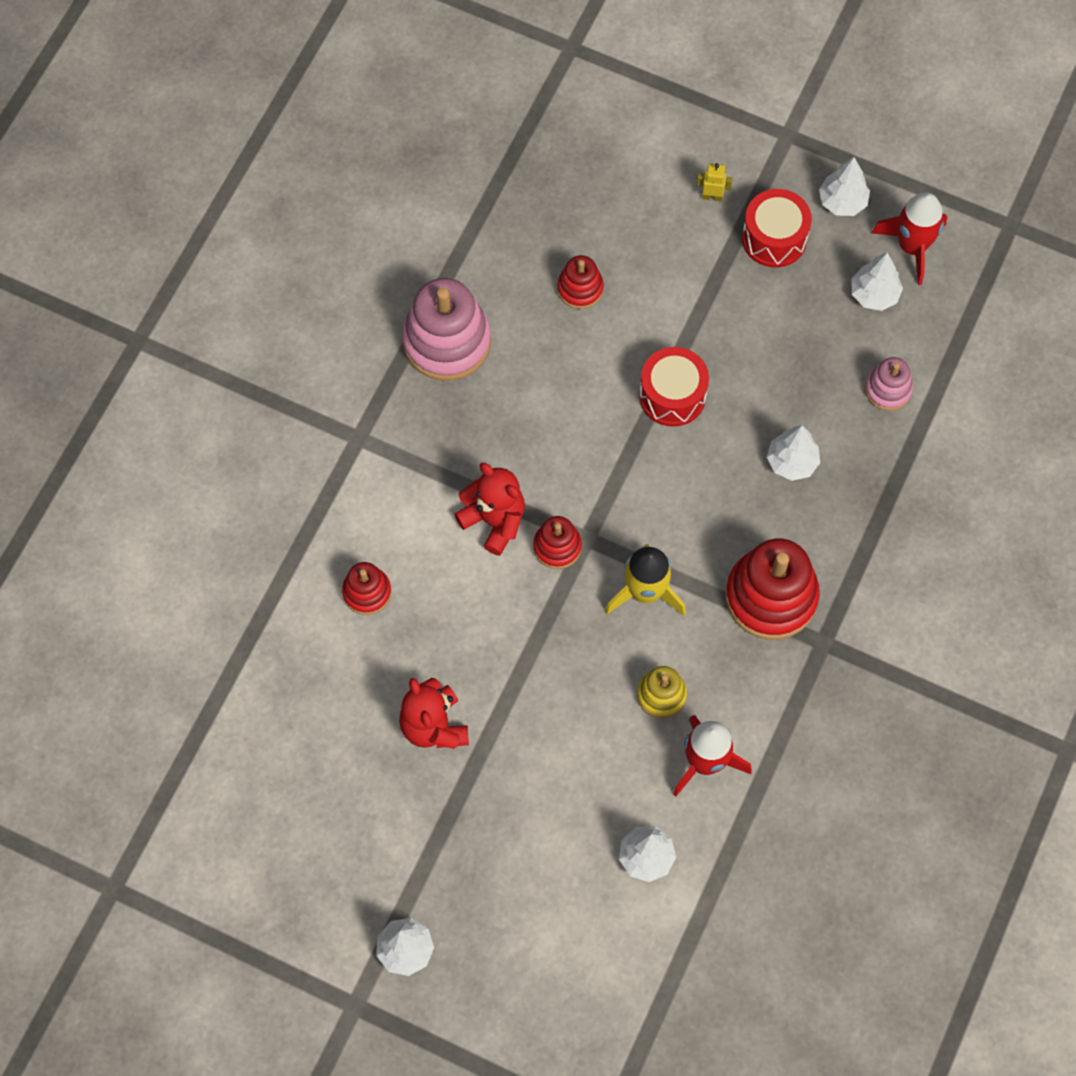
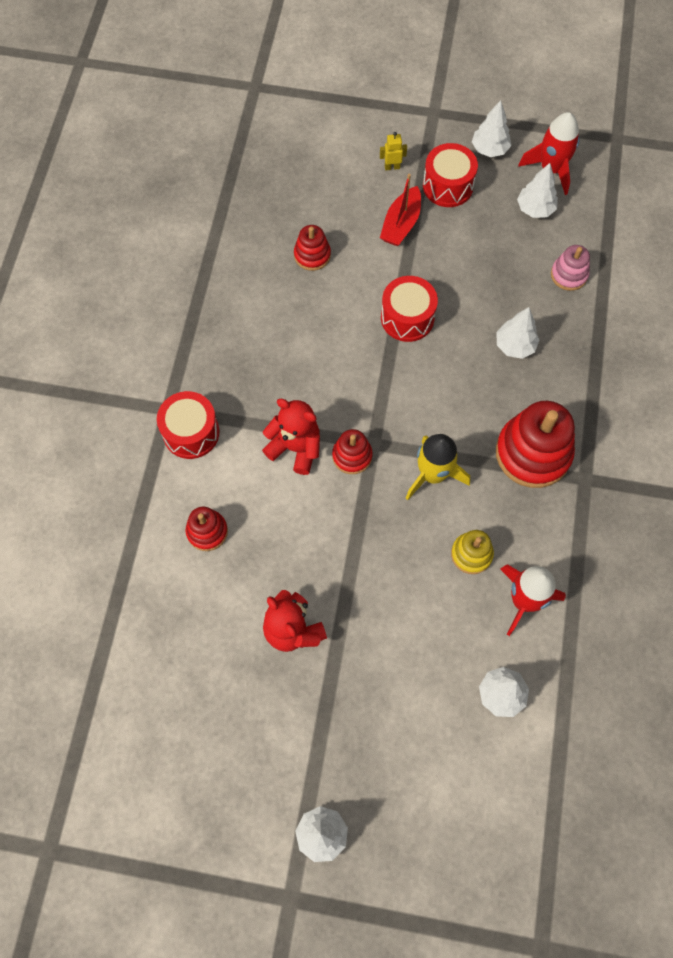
camera: 15 degrees left, 0 degrees up
(378, 472) = (191, 432): none -> red drum
(447, 341) = (219, 318): pink stacking toy -> none
(700, 274) = (401, 224): none -> red boat

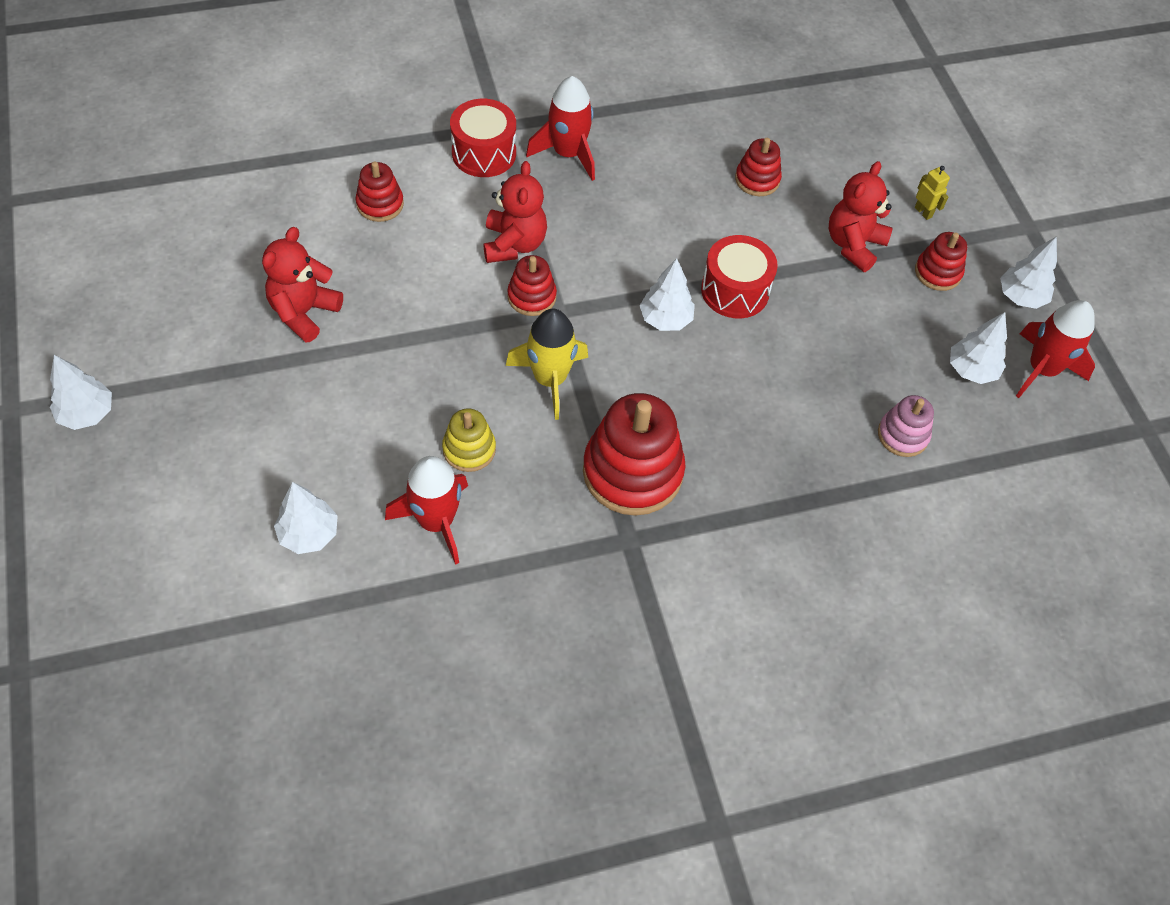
camera: 60 degrees right, 10 degrees down
(222, 372) = (567, 154): none -> red rocket
(401, 224) = (853, 245): red boat -> red teddy bear
(448, 186) = (937, 272): red drum -> red stacking toy
(514, 345) = (766, 408): white tree -> white tree (665, 319)

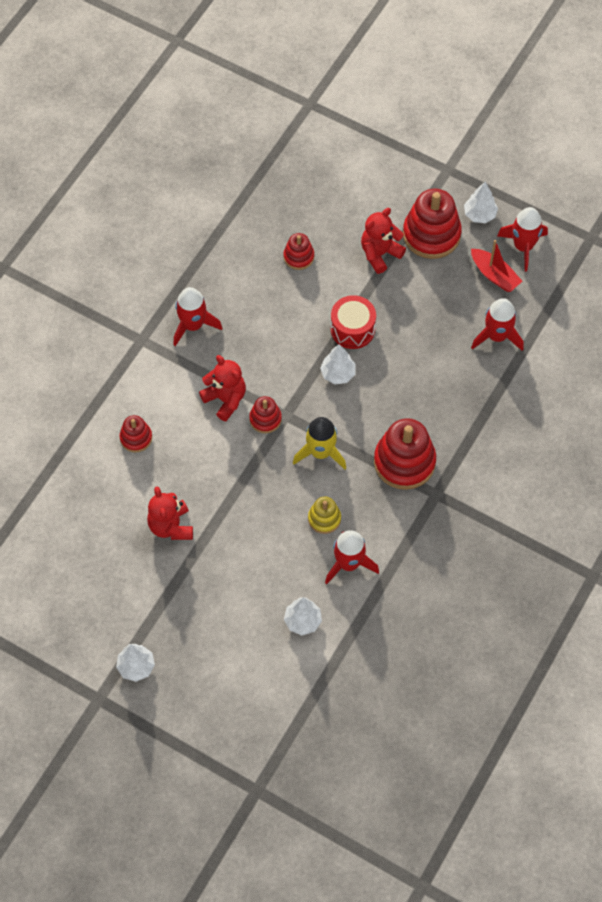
camera: 40 degrees left, 5 degrees up
(484, 153) = (152, 363): red drum -> none
(853, 245) = (380, 254): red teddy bear -> red teddy bear turned 60 degrees clockwise
(902, 435) = (497, 336): pink stacking toy -> red rocket
(923, 212) = (393, 205): yellow robot -> none
(937, 272) = (431, 234): red stacking toy -> red stacking toy, size x1.90
(971, 370) = (494, 275): white tree -> red boat

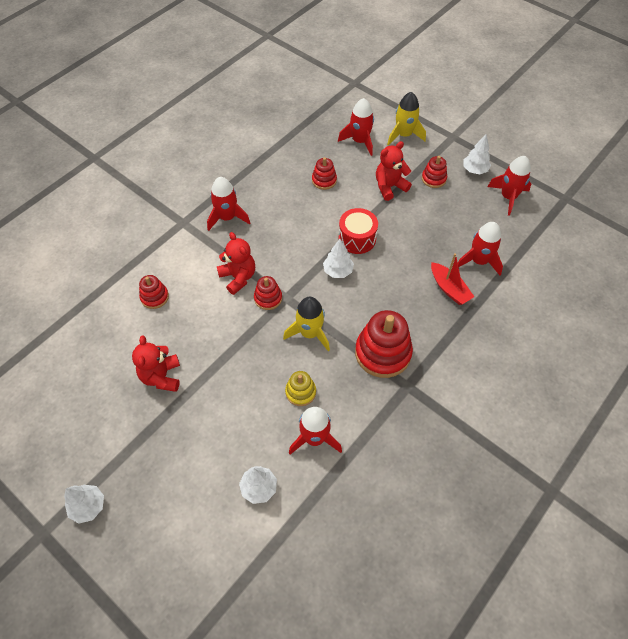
camera: 10 degrees right, 5 degrees down
(332, 194) = (360, 141): none -> red rocket
(386, 176) = (404, 135): none -> yellow rocket
(431, 234) = (433, 179): red stacking toy -> red stacking toy, size x0.53
(494, 275) = (482, 214): red boat -> red boat (449, 288)

